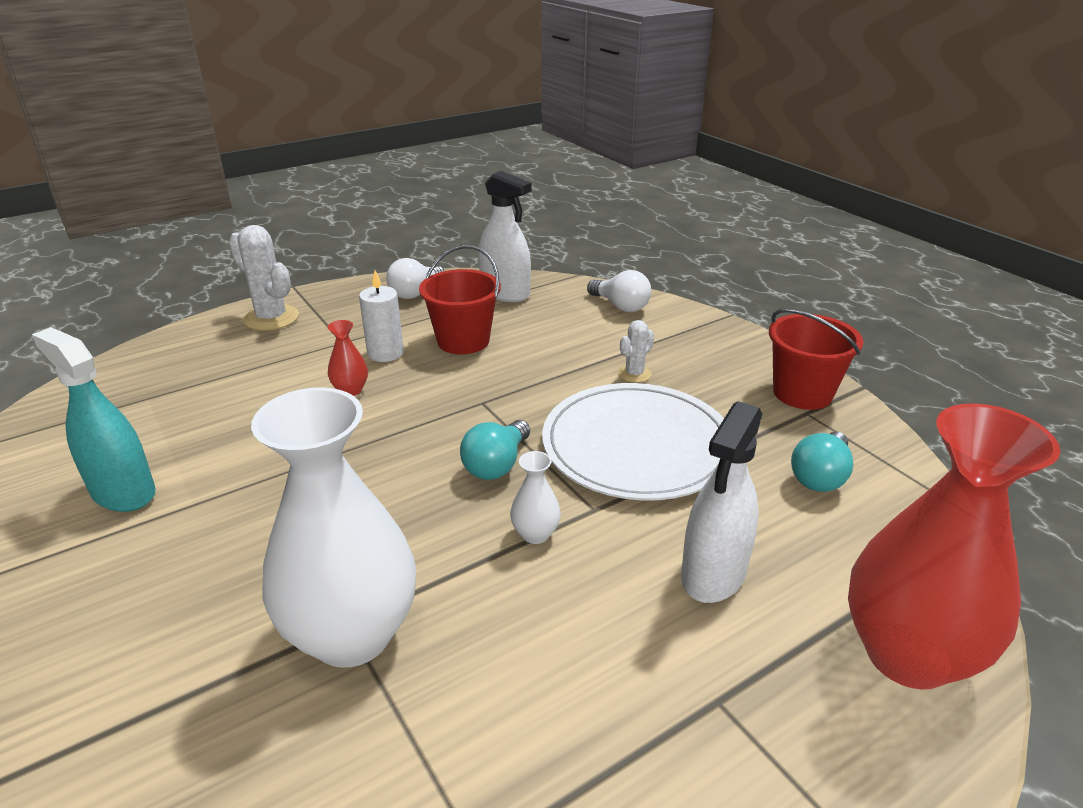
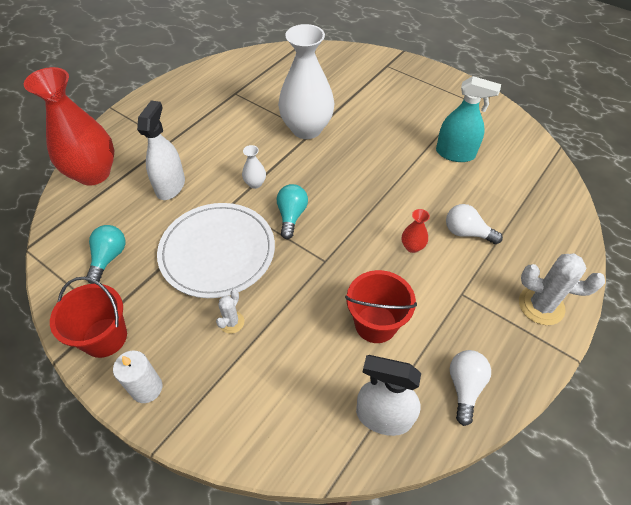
camera: 160 degrees right, 20 degrees up
(385, 353) = (421, 290): white candle -> white candle (147, 388)
(620, 306) = (265, 429): white light bulb -> white light bulb (466, 232)

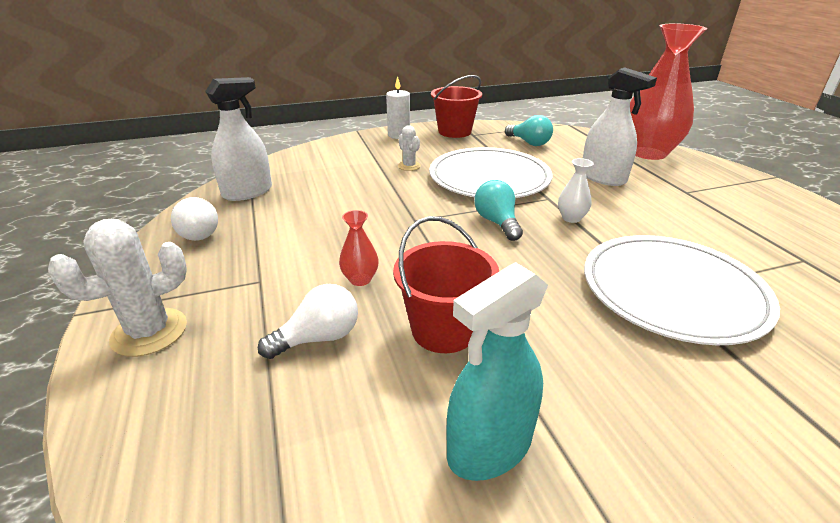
camera: 125 degrees right, 20 degrees down
(291, 216) = (497, 222): turquoise light bulb -> turquoise light bulb turned 150 degrees counterclockwise
(306, 129) = (672, 291): white vase -> white plate
(375, 324) = (314, 218): red bucket -> red bucket (443, 330)

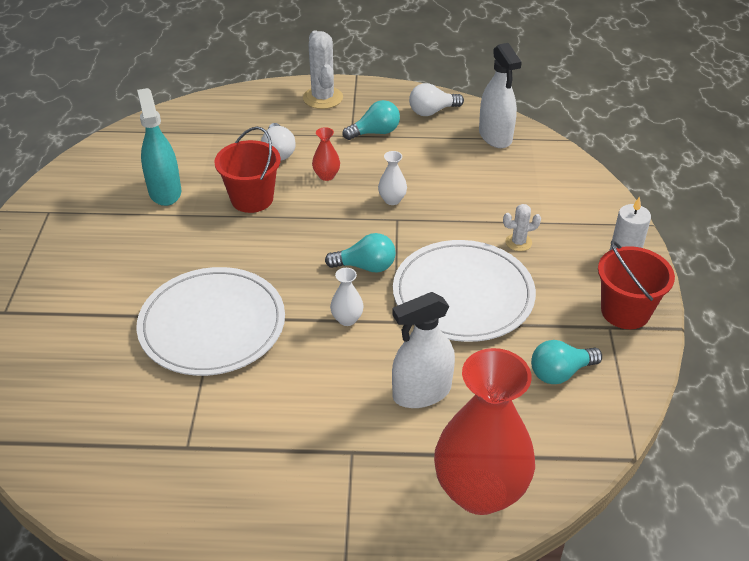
camera: 110 degrees right, 10 degrees up
(250, 263) = (375, 132): none -> turquoise light bulb
(384, 227) = (392, 200): none -> white vase

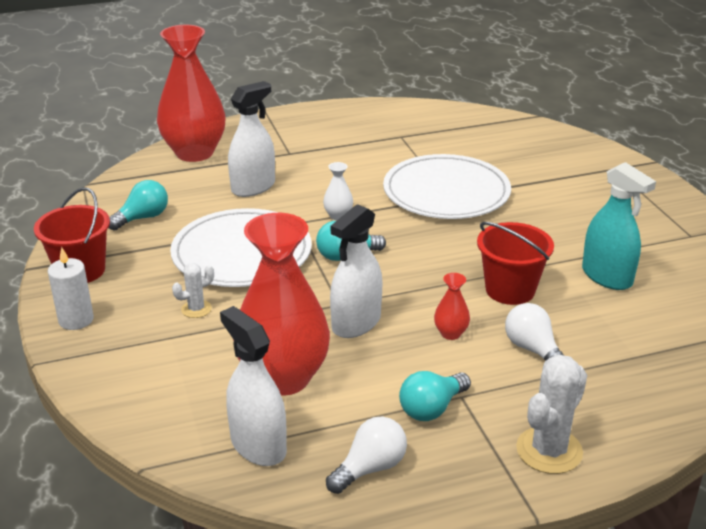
camera: 160 degrees right, 10 degrees down
(323, 98) = (549, 450): white cactus -> white cactus turned 75 degrees clockwise
(392, 200) = (356, 323): white vase -> white spray bottle
(464, 172) = (283, 378): none -> red vase

